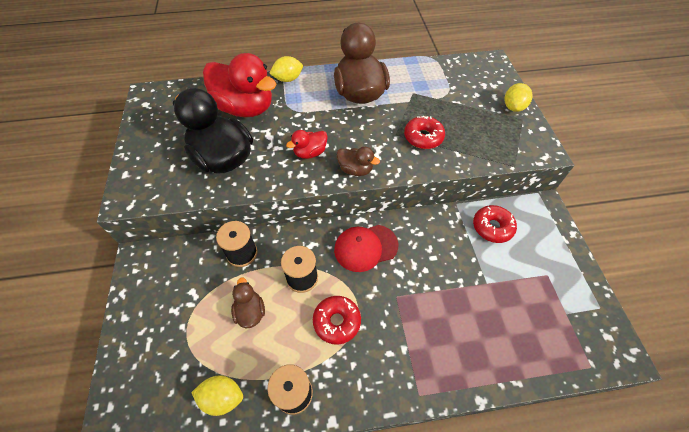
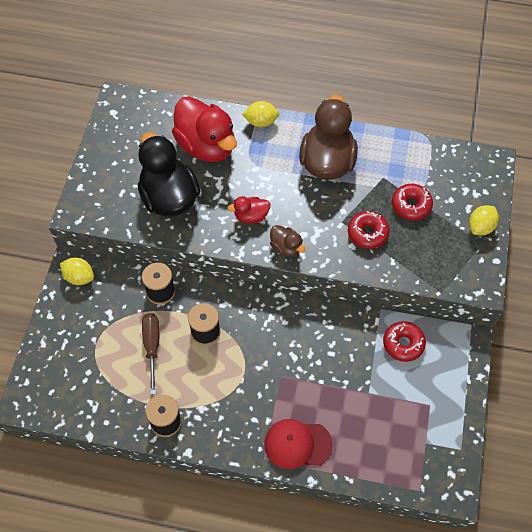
camera: 20 degrees right, 5 degrees up
(222, 397) = (111, 405): yellow lemon -> yellow lemon (79, 277)
(250, 312) = (152, 346): brown duck -> brown screwdriver
(337, 321) = (221, 379): red donut -> red donut (411, 205)
(365, 247) = (273, 323): red cap -> red cap (297, 444)

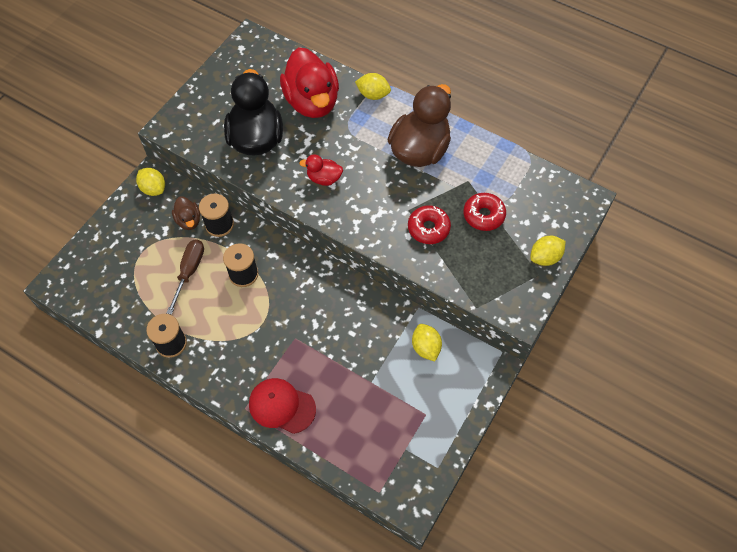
camera: 20 degrees right, 0 degrees up
(286, 247) = (344, 217): brown duck -> brown duck (189, 220)
(403, 344) = (425, 347): red donut -> yellow lemon

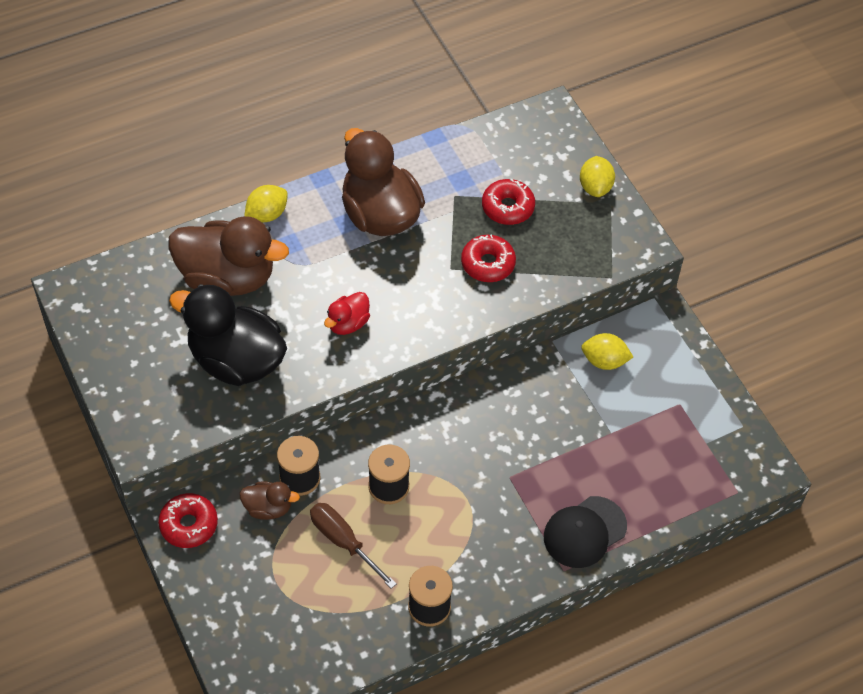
camera: 60 degrees left, 5 degrees down
(153, 189) = (189, 525): yellow lemon -> red donut
(282, 406) = (584, 532): red cap -> black cap
(312, 102) = (227, 278): red duck -> brown duck

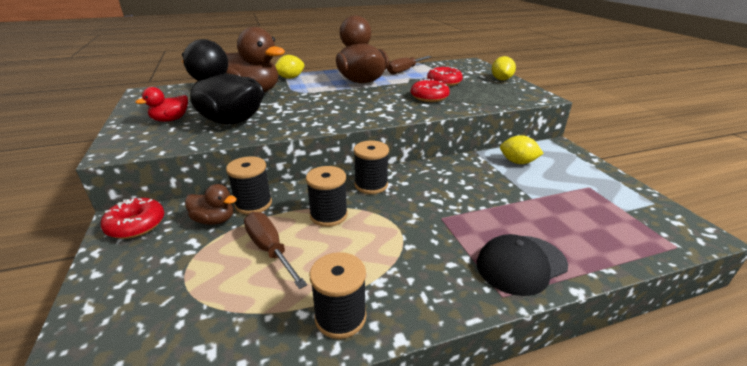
camera: 10 degrees right, 25 degrees down
(348, 323) = (322, 111): red duck -> red duck (170, 120)
(426, 429) = (371, 185): none -> black spool
(443, 165) = (404, 71): none -> brown screwdriver

